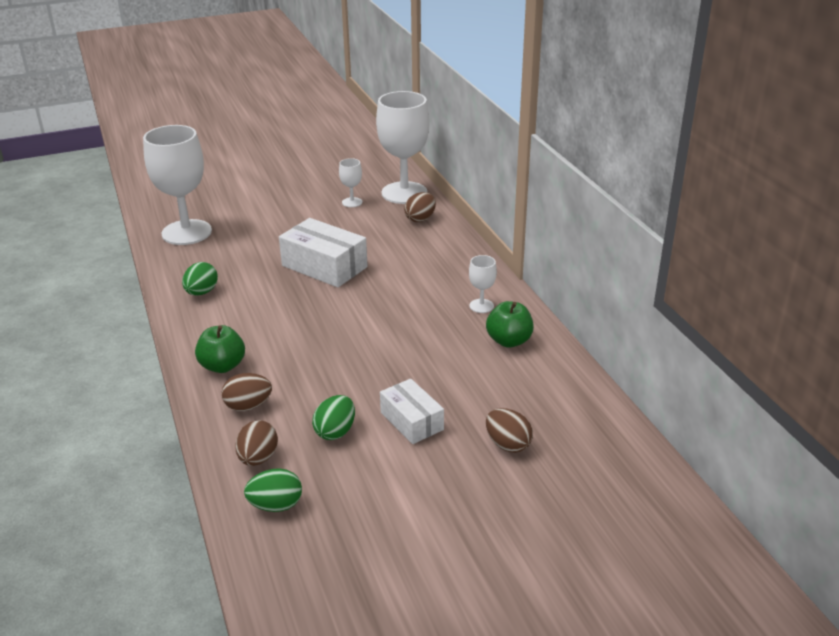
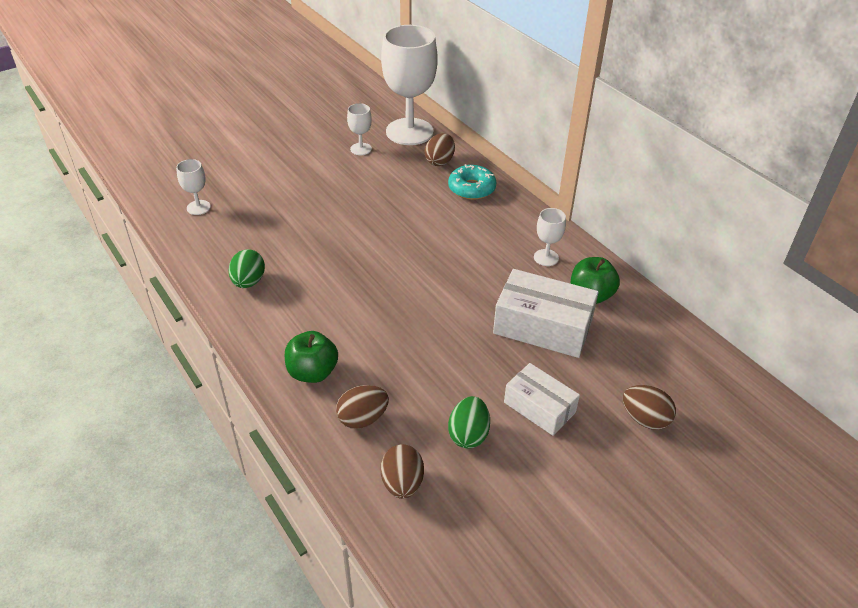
camera: 15 degrees left, 10 degrees up
(186, 232) = (198, 207): white goblet -> white goblet, size x0.44
(276, 505) = (447, 539): green egg -> none
(324, 266) = (366, 231): white box -> white box (542, 327)
(439, 243) = (471, 188): none -> turquoise donut

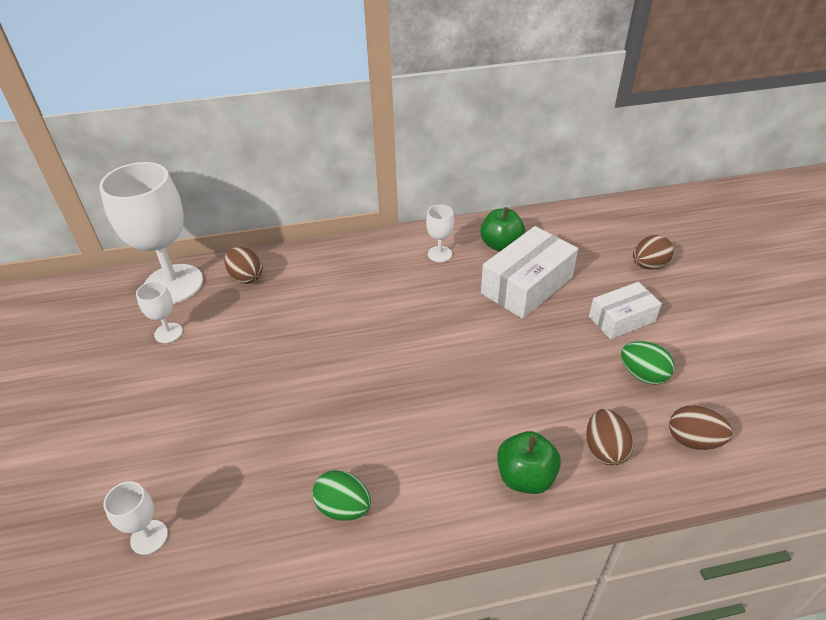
camera: 65 degrees left, 0 degrees up
(471, 188) = (308, 268): turquoise donut -> none

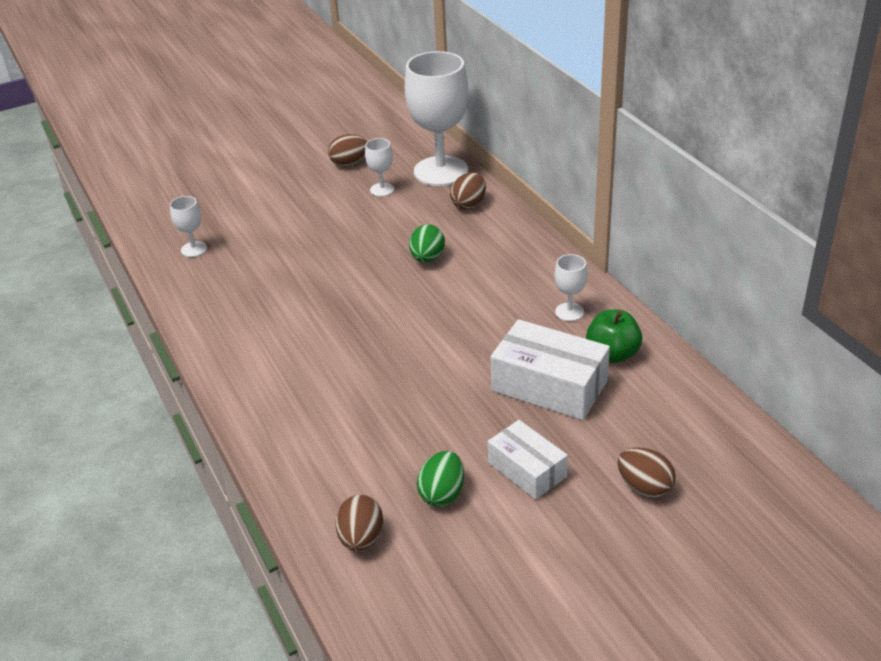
camera: 75 degrees right, 5 degrees down
(343, 507) = (234, 328): green egg -> green egg (427, 258)
(525, 477) = (286, 423): green apple -> none
(604, 449) = (331, 472): brown egg -> brown egg (349, 163)

